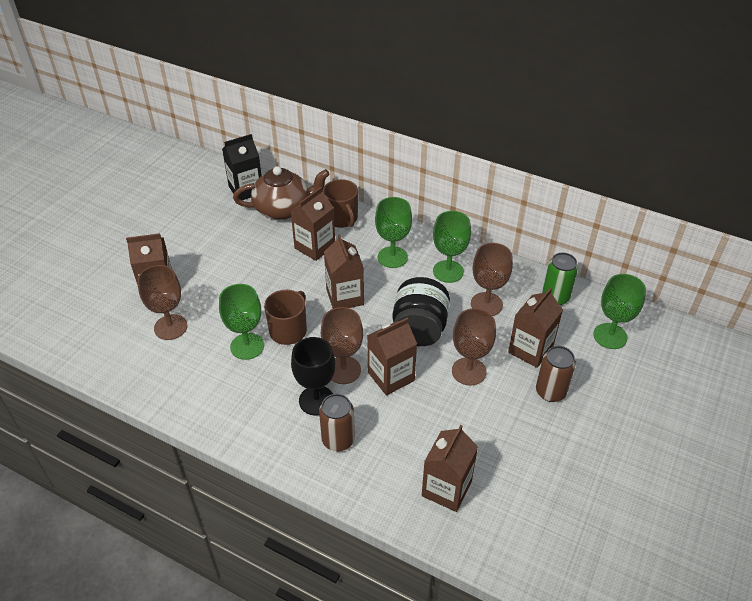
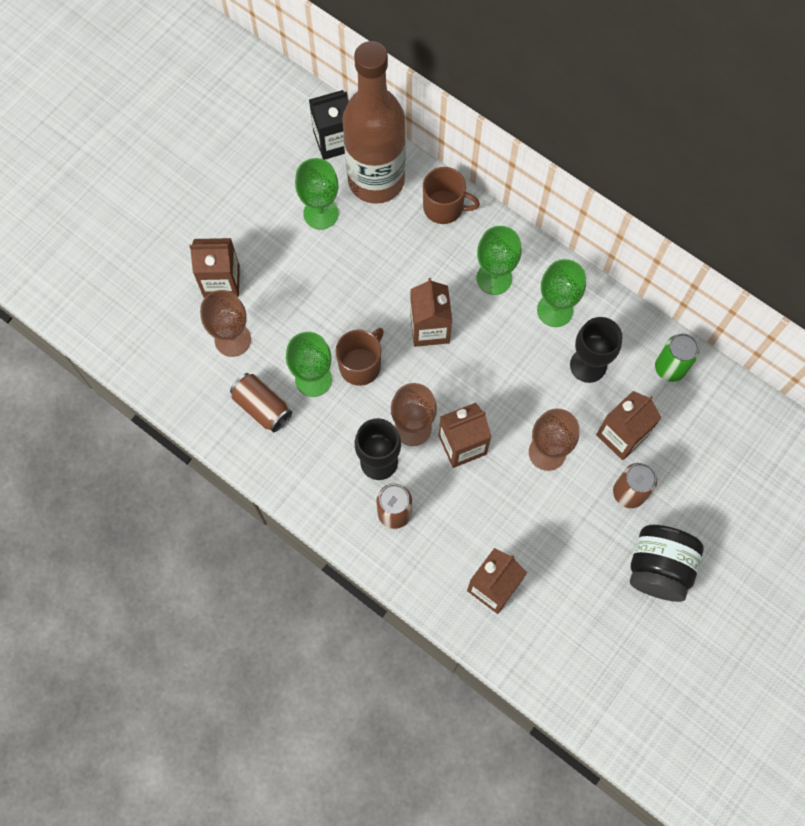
camera: 10 degrees right, 25 degrees up
(202, 373) = (262, 407): none -> brown can
(283, 209) = (376, 180): brown teapot -> brown bottle
(315, 247) = (406, 247): brown carton -> none
(342, 218) = (444, 207): brown mug -> brown mug turned 60 degrees counterclockwise
(419, 329) = (505, 387): black jar -> black jar (658, 568)
(486, 304) = (588, 365): brown goblet -> black goblet
(610, 336) = (716, 432): green goblet -> green goblet (321, 213)

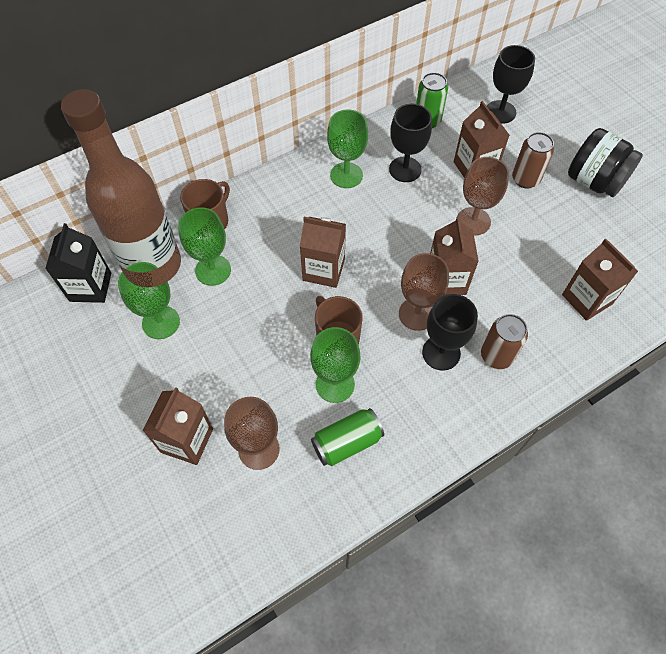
camera: 70 degrees left, 10 degrees down
(262, 407) = (347, 442): brown can -> green can
(494, 278) = (297, 207): green goblet -> green goblet (213, 270)
(720, 443) = (500, 112): none -> black goblet

